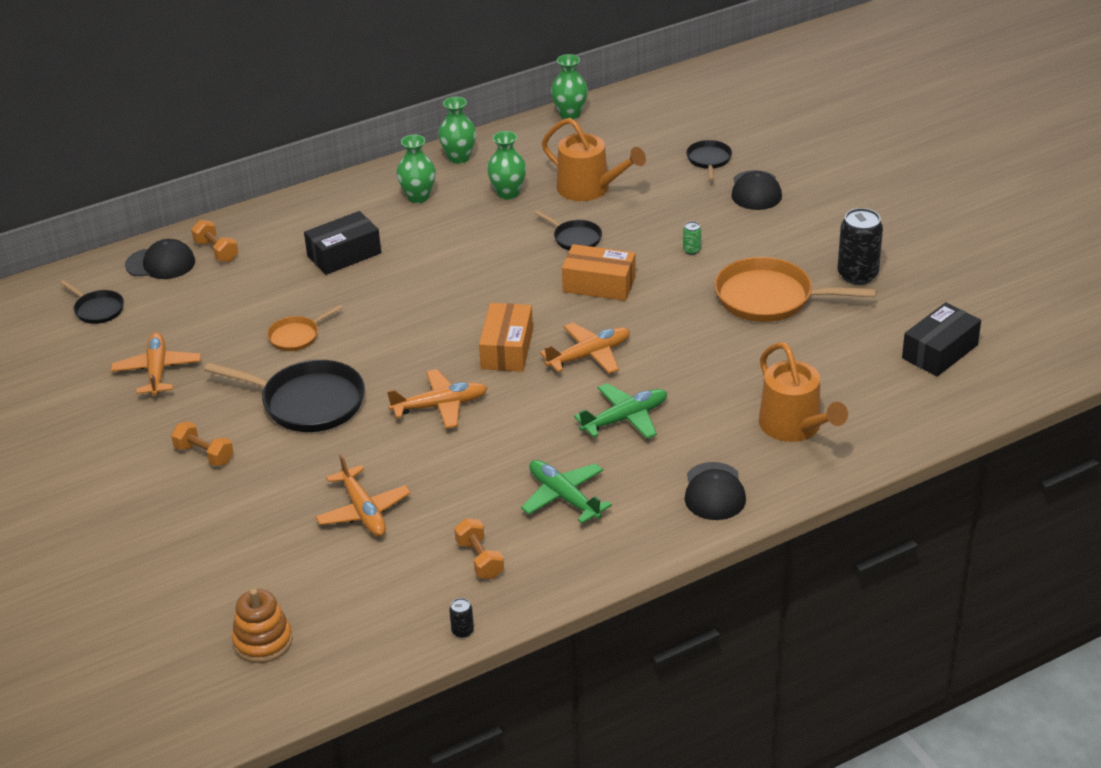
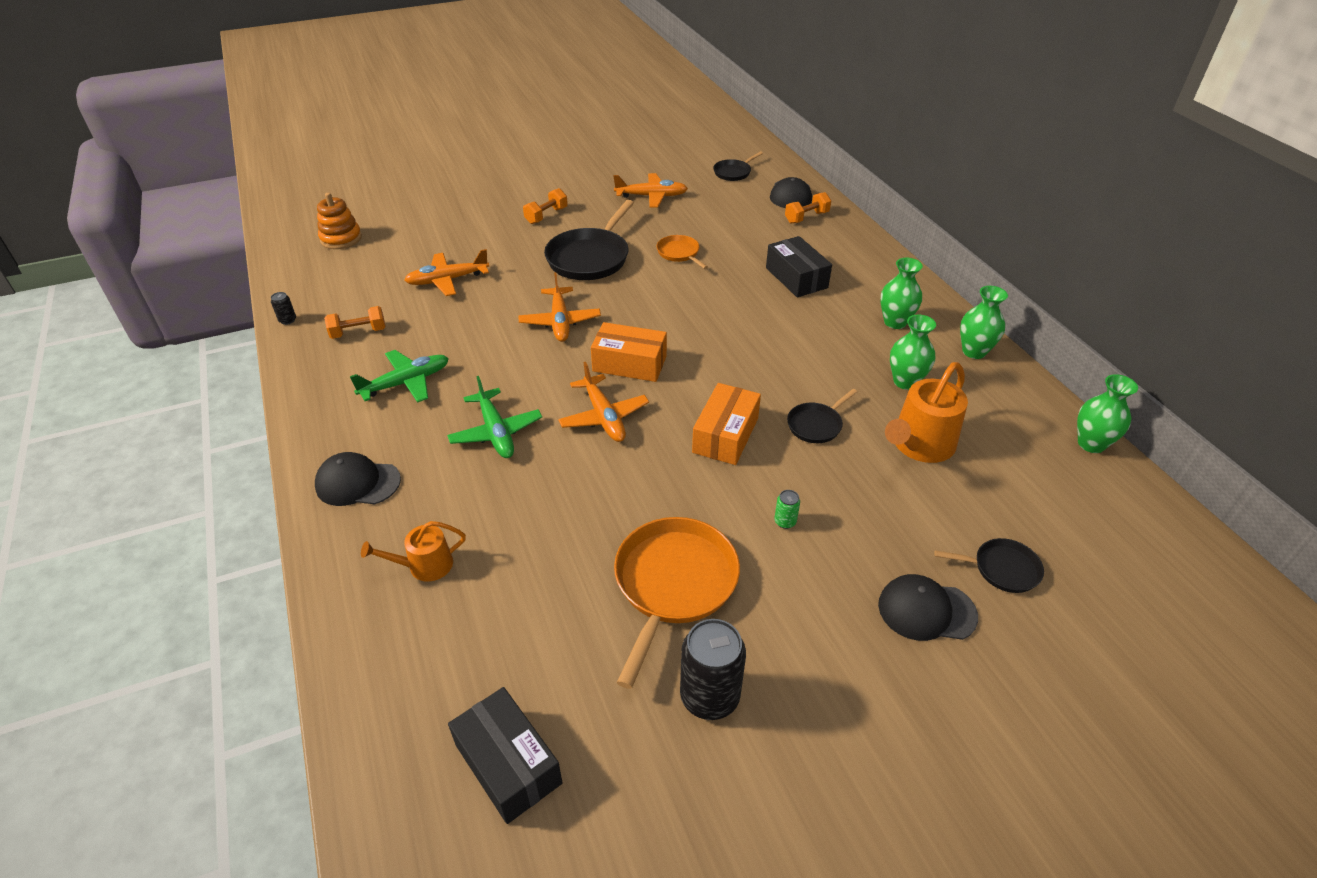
camera: 95 degrees right, 5 degrees up
(794, 426) = (425, 565): orange watering can -> orange watering can, size x0.59

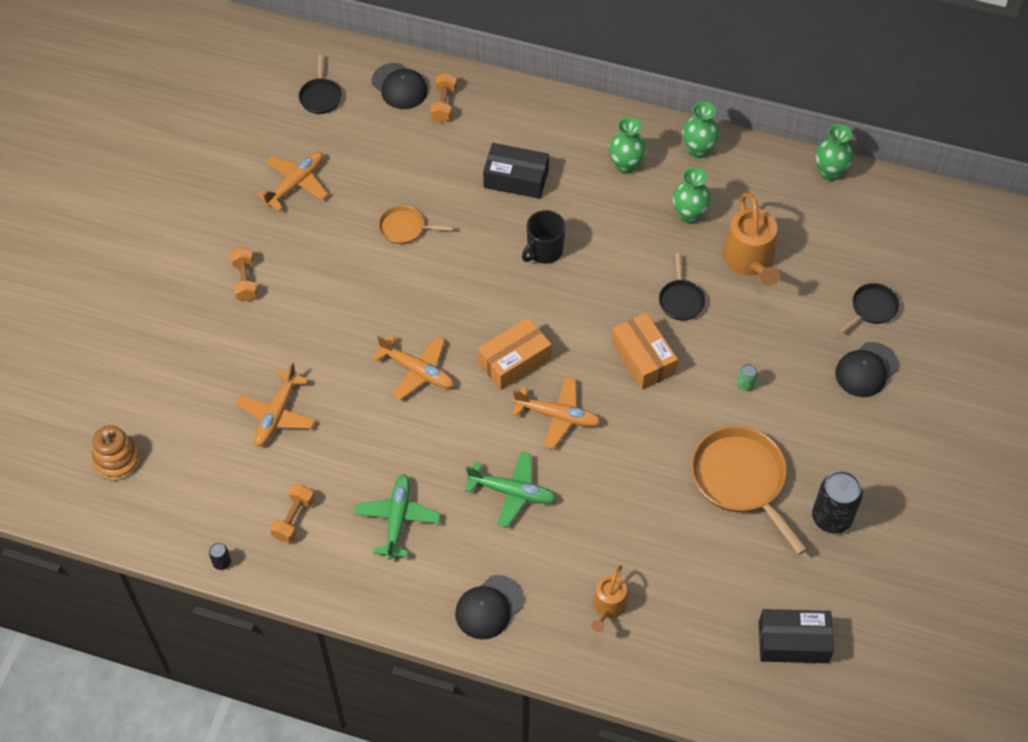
camera: 50 degrees left, 15 degrees up
(590, 258) = (347, 293): black pan -> none
(753, 324) = (544, 251): none -> black mug

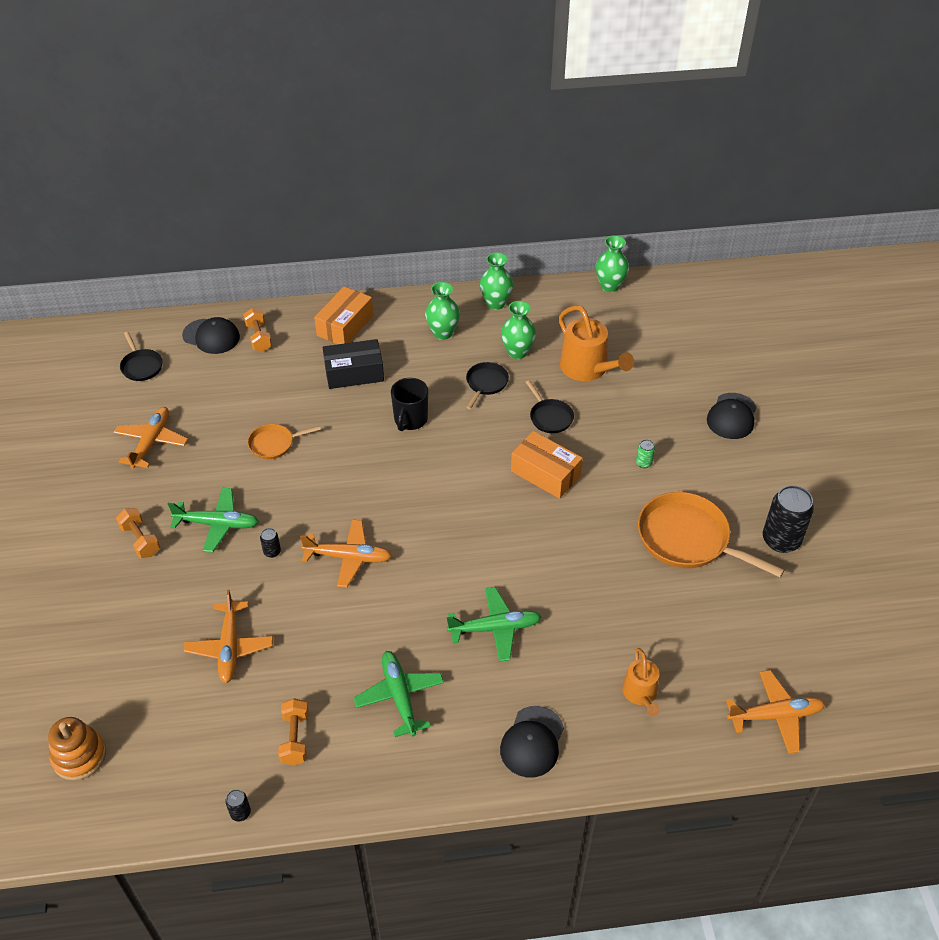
camera: 25 degrees left, 10 degrees down
(317, 291) = (217, 524): none -> green plane
(353, 338) = (272, 552): none -> black can
(514, 361) = (434, 516): orange box -> orange box (345, 325)
(557, 416) = (499, 547): orange plane -> orange plane (775, 715)
(793, 642) = (818, 656): black box -> none
(872, 308) = (706, 370): black pan -> black pan (486, 383)

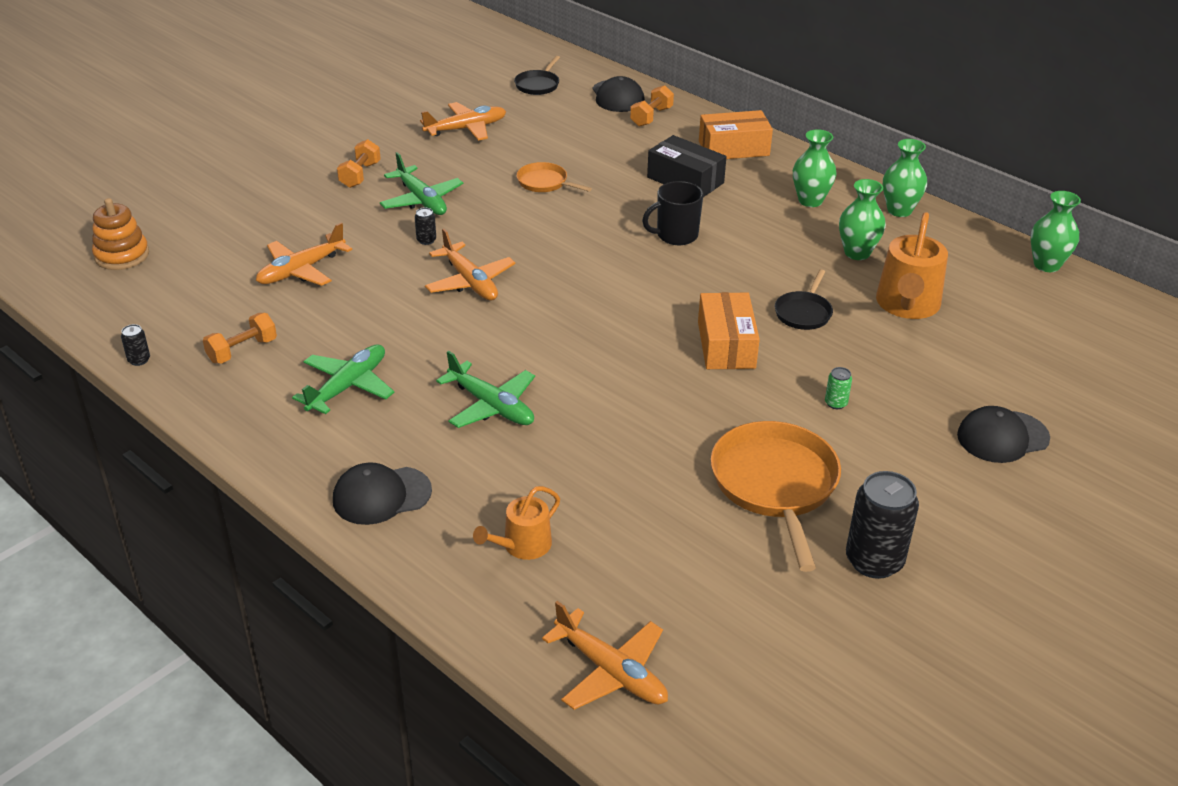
camera: 50 degrees right, 10 degrees down
(486, 383) = (786, 254): black pan -> none

